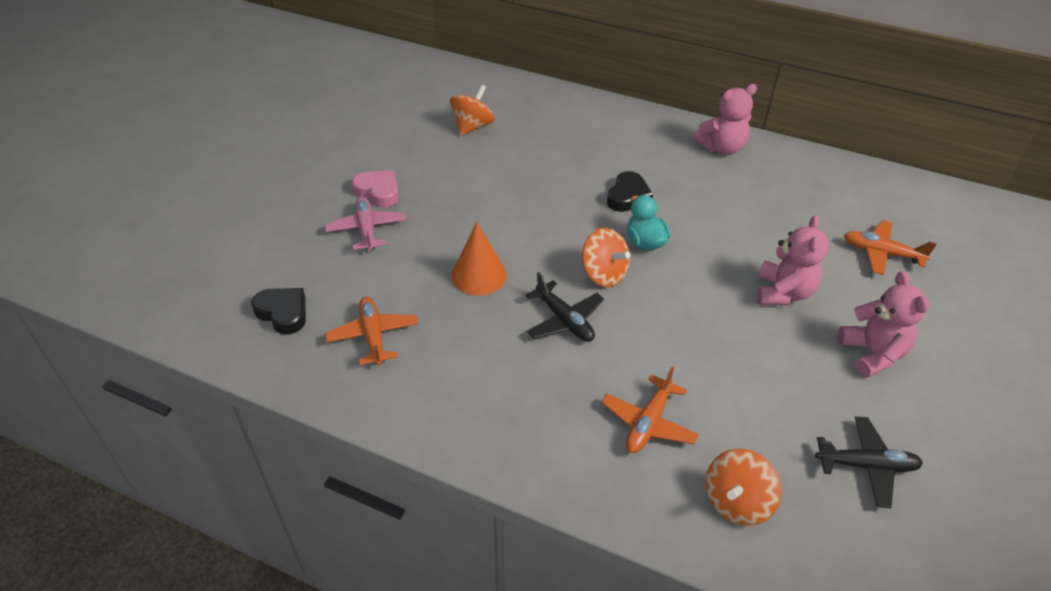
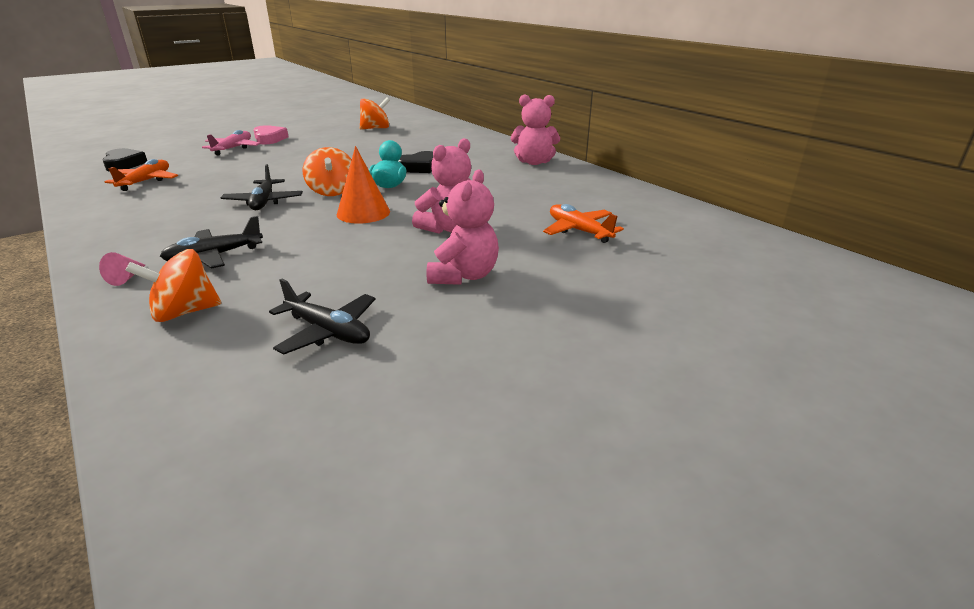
camera: 30 degrees right, 15 degrees down
(479, 275) = (254, 175): orange cone -> orange cone (363, 213)
(620, 488) = (126, 278): none -> pink cone
(648, 423) = (214, 256): orange plane -> black plane

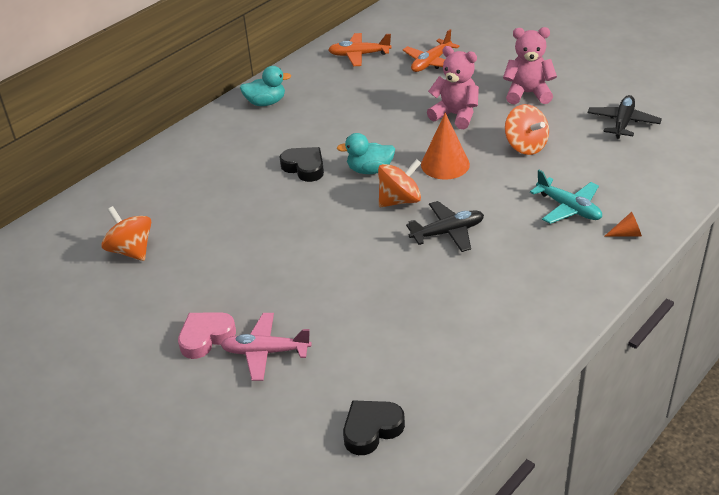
camera: 100 degrees left, 10 degrees up
(126, 278) = (626, 234): pink cone -> orange cone
(146, 181) = (428, 359): orange plane -> orange plane (359, 55)
(184, 312) = (644, 183): orange spinning top -> orange spinning top (525, 146)
(214, 256) = (568, 208): black plane -> turquoise plane
(534, 162) = (266, 103): pink teddy bear -> turquoise duck

